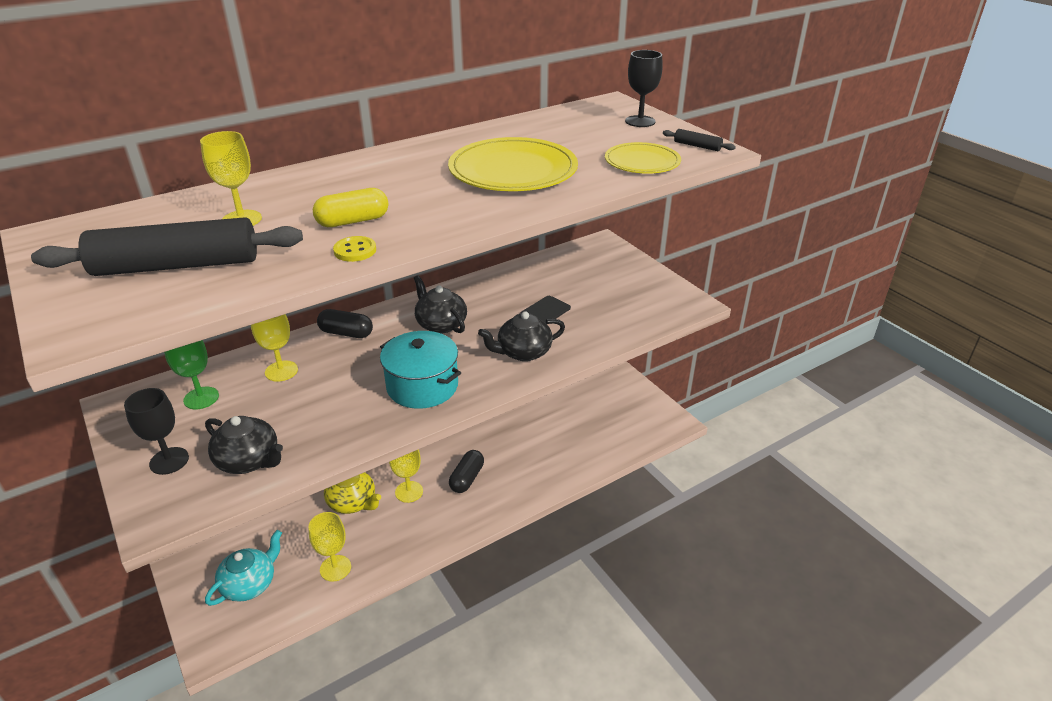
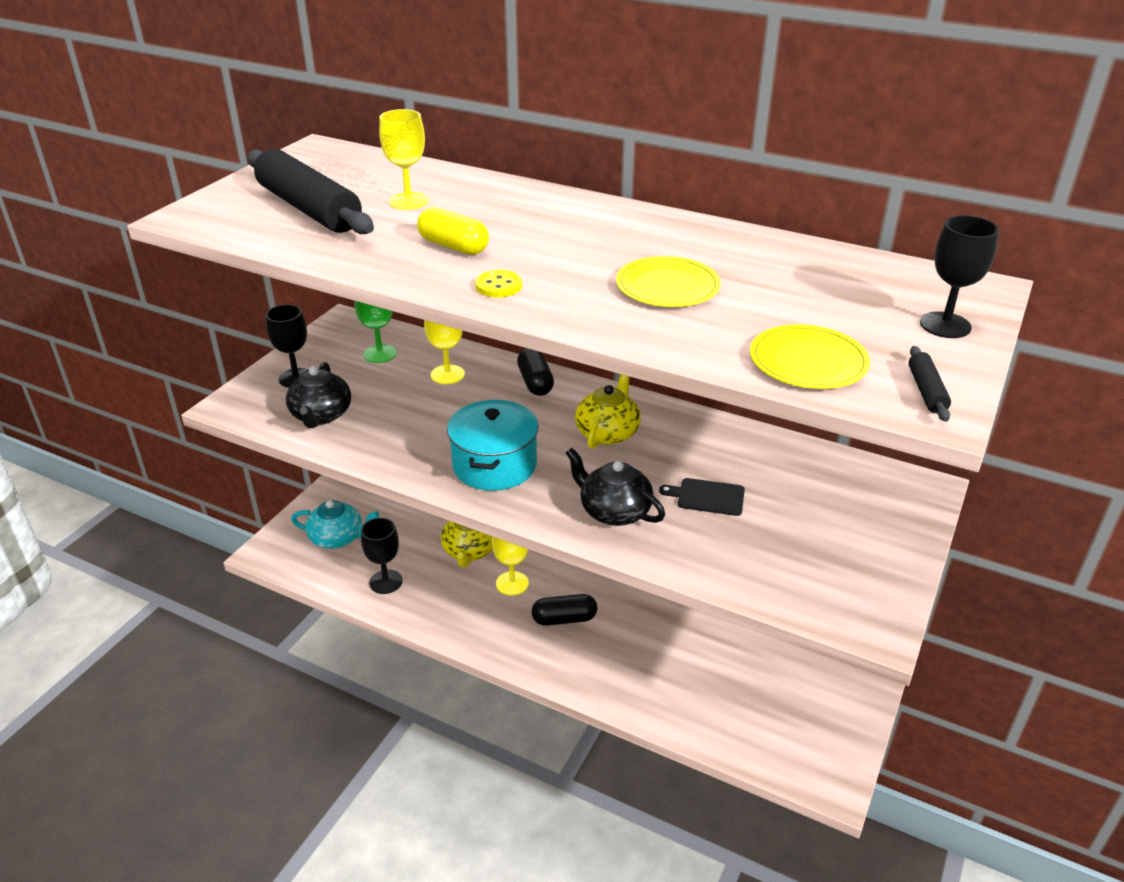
camera: 60 degrees right, 0 degrees up
(335, 568) = (386, 582): yellow goblet -> black goblet
(355, 251) = (398, 267): yellow button -> yellow button (498, 286)
(441, 324) = (608, 432): black teapot -> yellow teapot
(513, 170) = (667, 286): yellow plate -> yellow plate, size x0.60

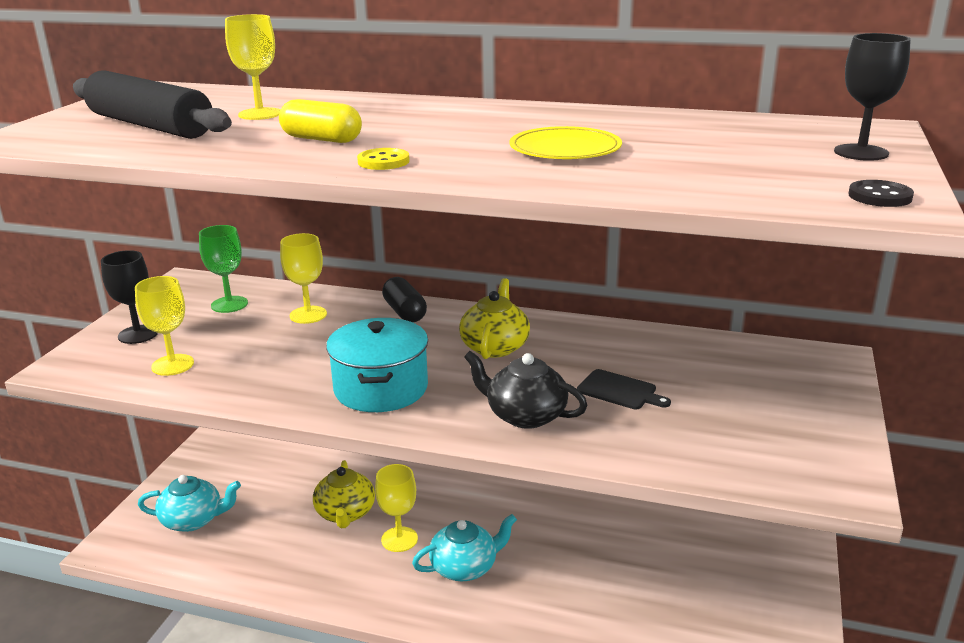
camera: 10 degrees left, 10 degrees down
(321, 415) = (172, 365): black teapot -> yellow goblet
(386, 582) = (256, 557): black goblet -> none
(564, 619) = (465, 567): black capsule -> turquoise teapot
(707, 497) = (619, 391): black cutting board -> black cutting board turned 150 degrees counterclockwise
(808, 361) = (744, 186): yellow plate -> none
(926, 391) = (880, 196): black rolling pin -> black button

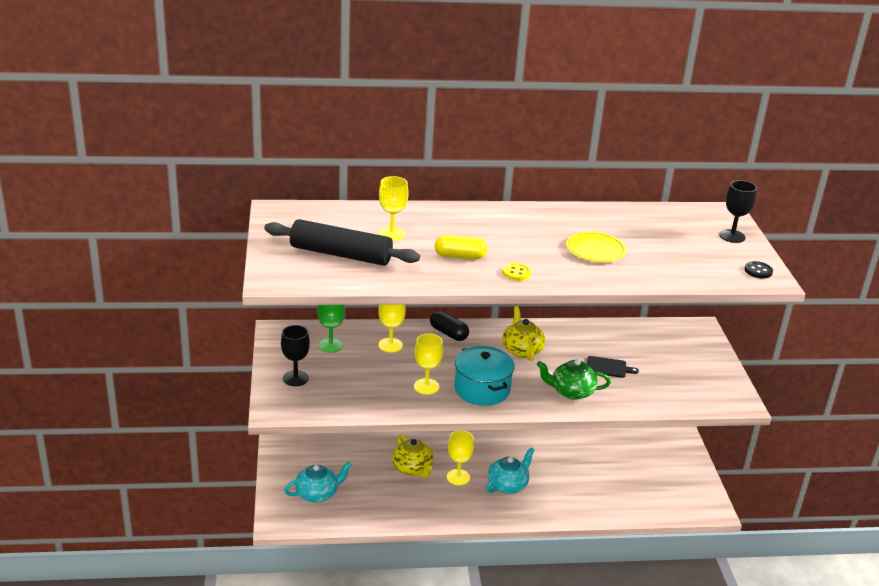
camera: 25 degrees left, 5 degrees up
(172, 365) = (343, 396): yellow goblet -> yellow goblet (426, 386)
(525, 415) = (571, 391): black teapot -> green teapot

